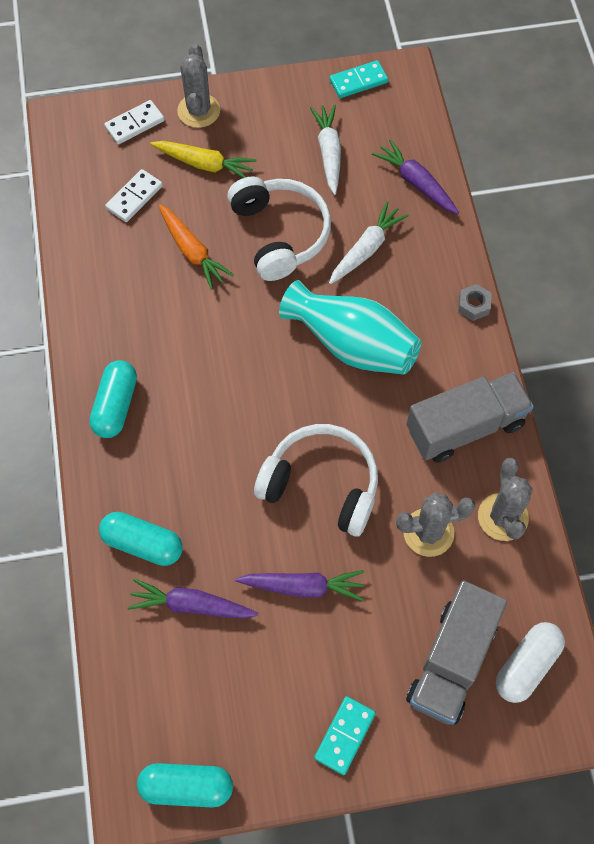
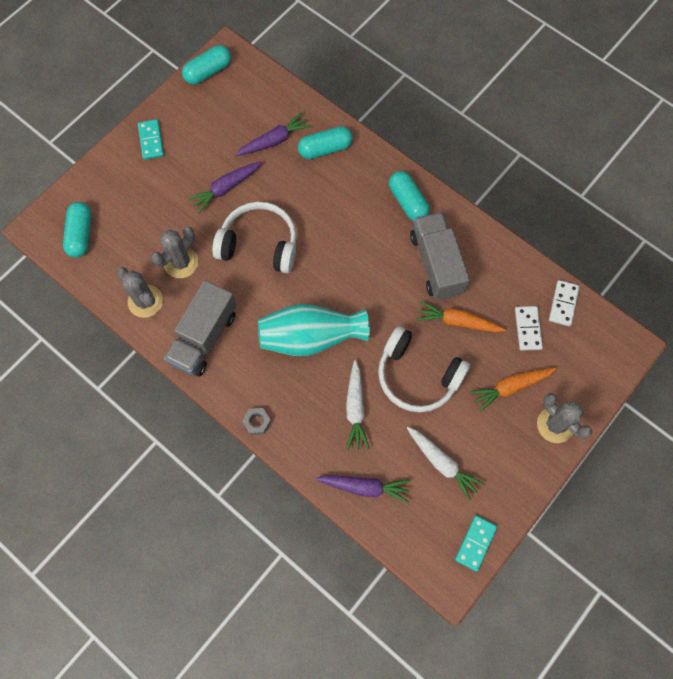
camera: 140 degrees right, 5 degrees up
(135, 124) = (583, 380): white domino -> white domino (563, 304)
(204, 164) = (510, 387): yellow carrot -> orange carrot
(321, 485) = (259, 244): white headphones -> white headphones turned 150 degrees counterclockwise
(451, 661) = (122, 209): grey truck -> grey truck (436, 264)
(526, 665) = (81, 234): white capsule -> turquoise capsule

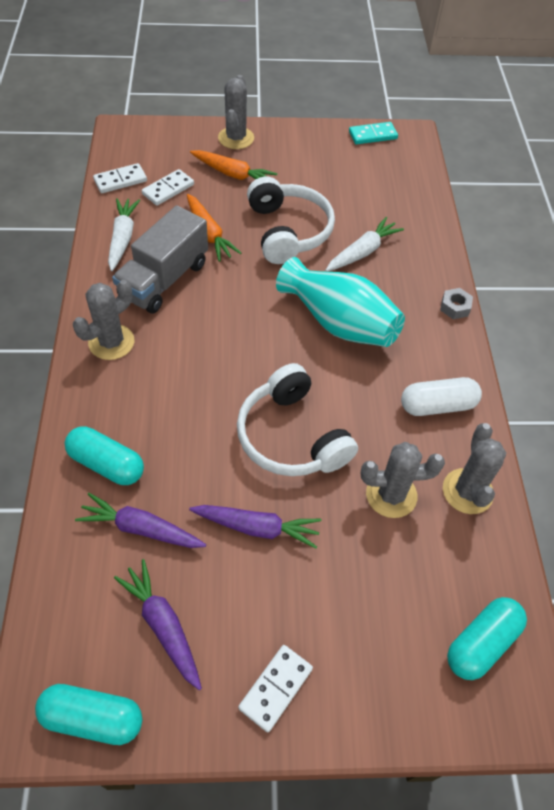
camera: 135 degrees left, 15 degrees down
(151, 140) = (275, 688): turquoise domino -> white domino
(204, 337) = (437, 405): grey truck -> white capsule
(365, 487) = (413, 210): purple carrot -> purple carrot (163, 625)
(408, 202) = (111, 342): turquoise capsule -> grey cactus
(442, 463) = (340, 179): white carrot -> white carrot (123, 238)

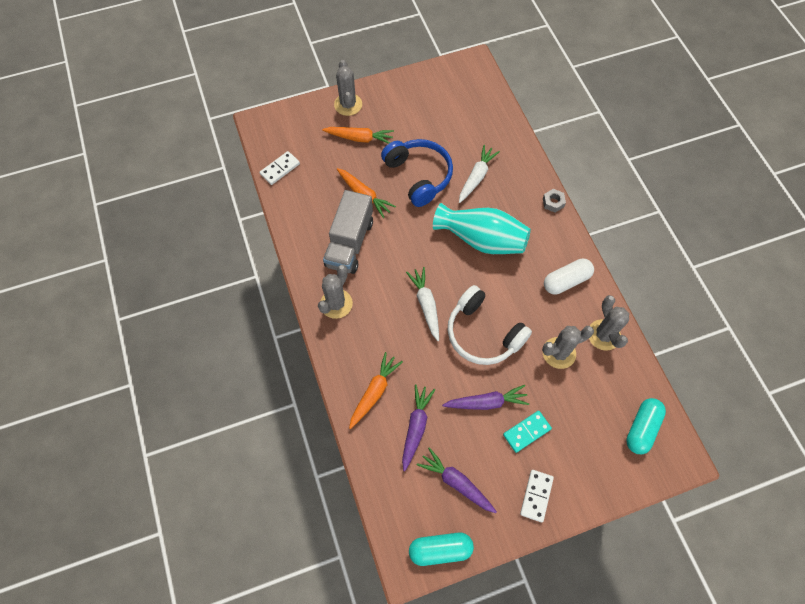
camera: 15 degrees left, 10 degrees up
(106, 464) = (374, 392): turquoise capsule -> orange carrot
(123, 238) = (305, 218): white carrot -> white carrot (426, 305)
(141, 528) = (416, 427): purple carrot -> purple carrot turned 105 degrees clockwise
(168, 189) = (318, 166): white domino -> none
(288, 231) = (419, 176): white headphones -> blue headphones
(372, 135) = (446, 72): turquoise domino -> turquoise domino (526, 432)

